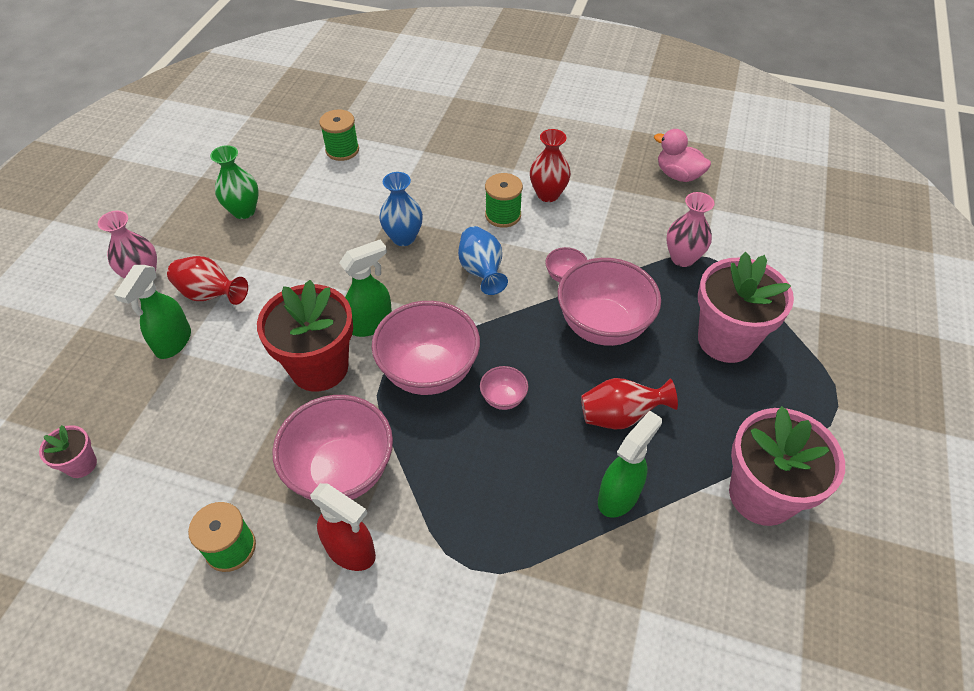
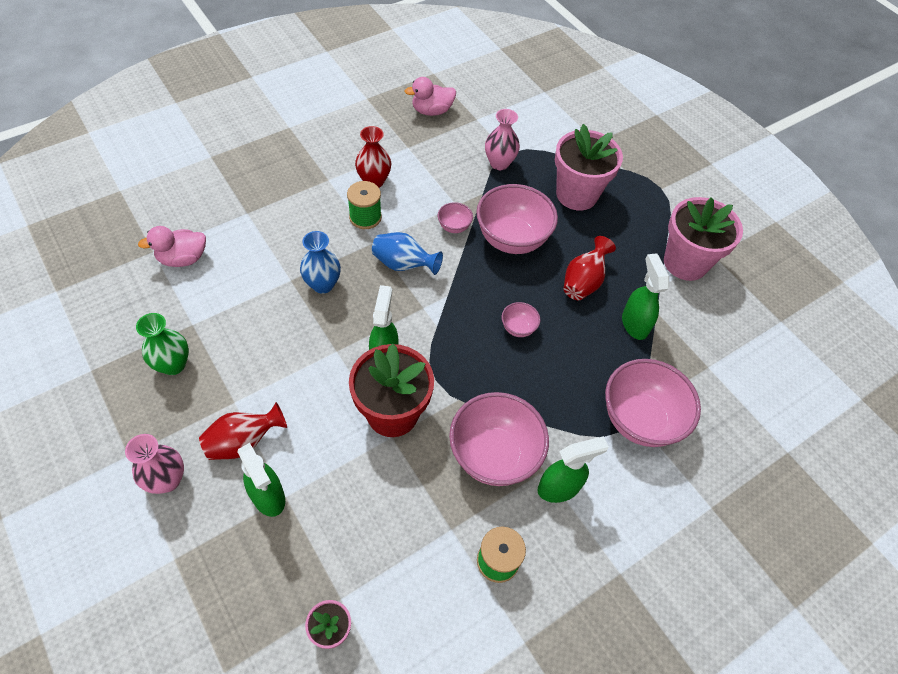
camera: 55 degrees left, 5 degrees up
(342, 150) = (183, 258): green spool -> pink duck
(351, 551) = (559, 488): red spray bottle -> green spray bottle
(429, 372) = (459, 352): pink bowl -> pink bowl (639, 419)

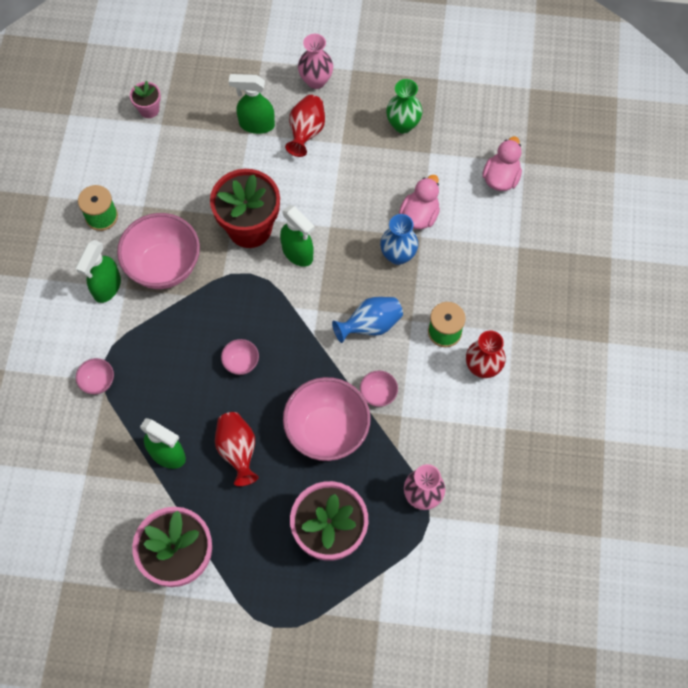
camera: 135 degrees right, 10 degrees up
(432, 111) = (541, 489): pink duck -> pink duck (419, 215)
(639, 419) = (98, 382): pink bowl -> pink bowl, size x0.45

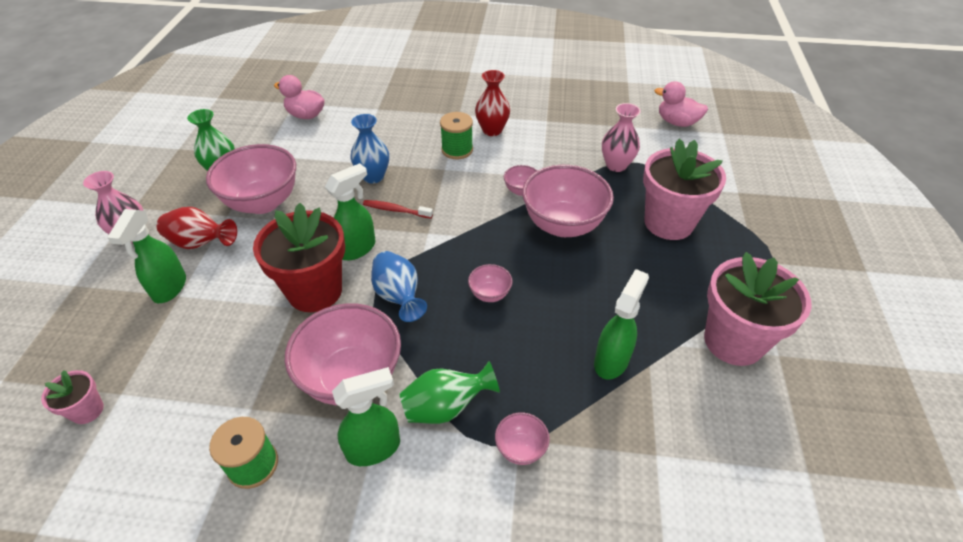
camera: 90 degrees left, 20 degrees down
(107, 287) = (374, 448): green spray bottle -> green spray bottle turned 45 degrees counterclockwise
(135, 332) = (446, 407): none -> green vase
(238, 451) = (595, 294): red vase -> none
(348, 280) = (396, 210): none -> red toothbrush
(358, 167) = (263, 202): none -> pink bowl
(370, 325) = (448, 195): blue vase -> blue vase (399, 297)
(419, 215) = (332, 162): pink duck -> pink duck (677, 122)

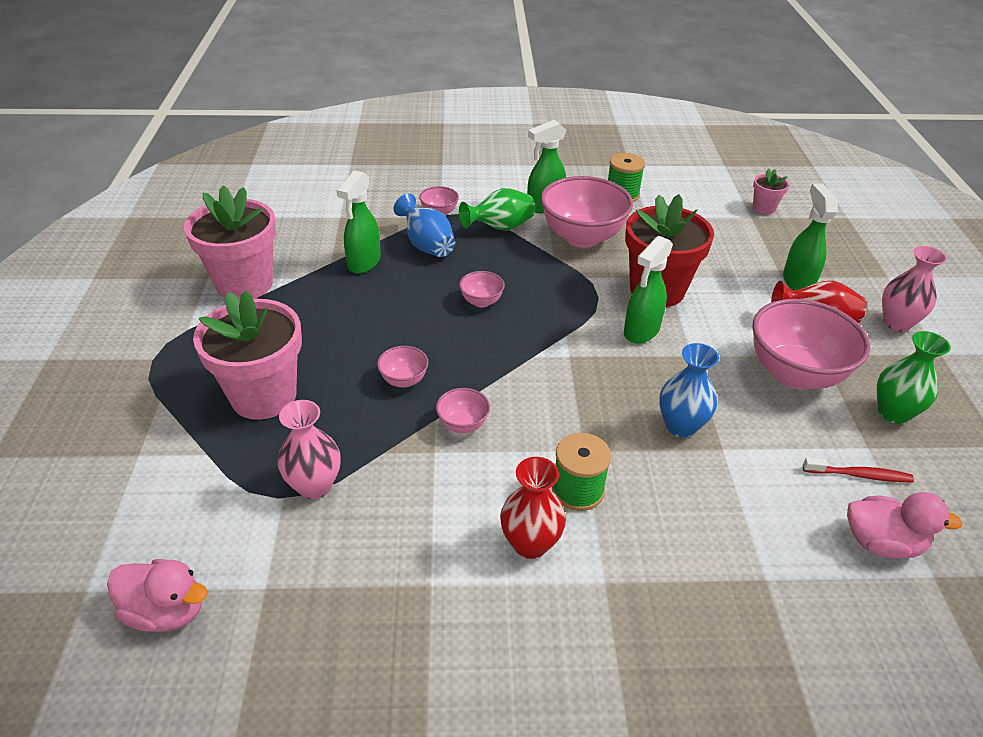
camera: 170 degrees right, 5 degrees down
(396, 210) = (622, 380): red toothbrush -> red toothbrush (859, 475)
(399, 297) = (572, 292): blue vase -> blue vase (427, 245)
(563, 225) = (404, 380): pink bowl -> pink bowl, size x0.45

